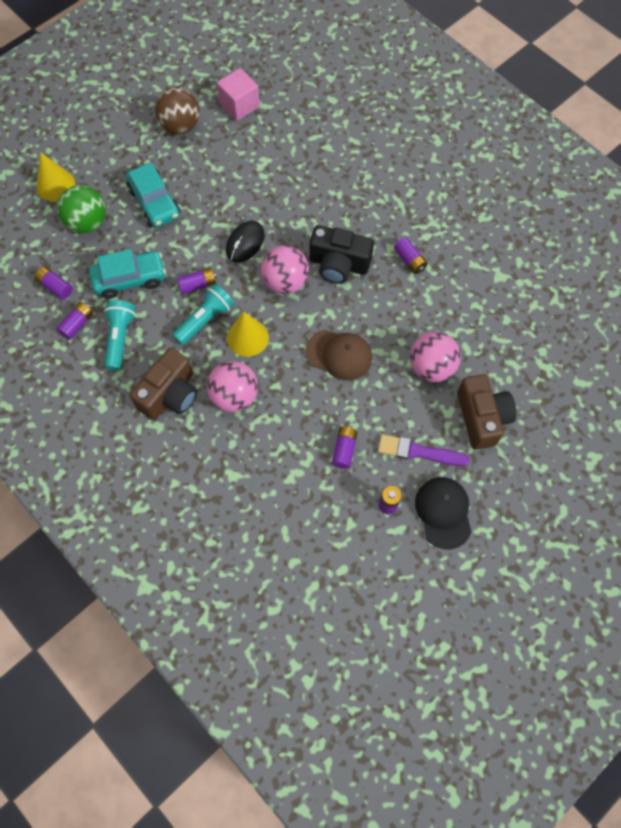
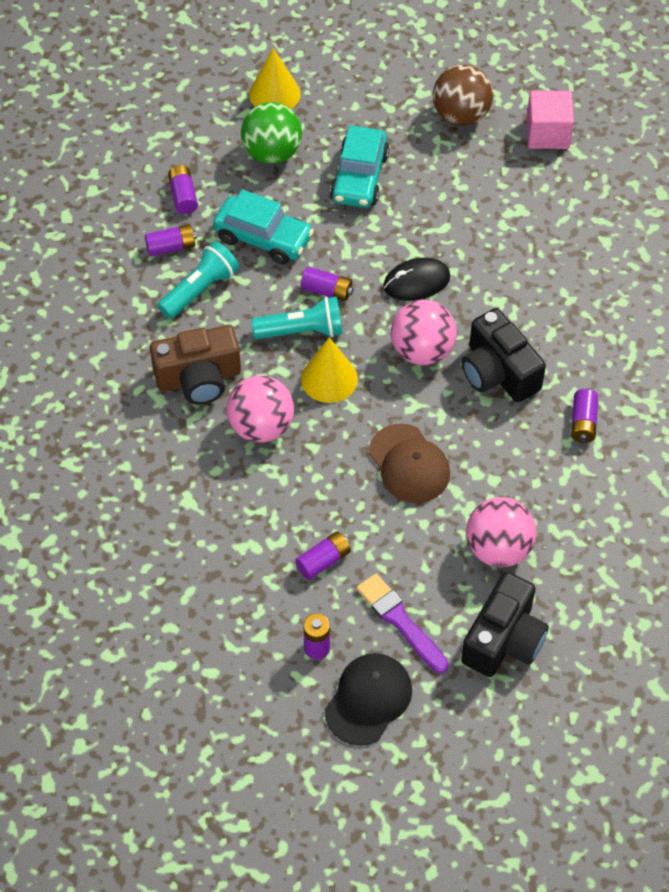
camera: 40 degrees right, 10 degrees down
(482, 418) = (504, 639): brown camera -> black camera

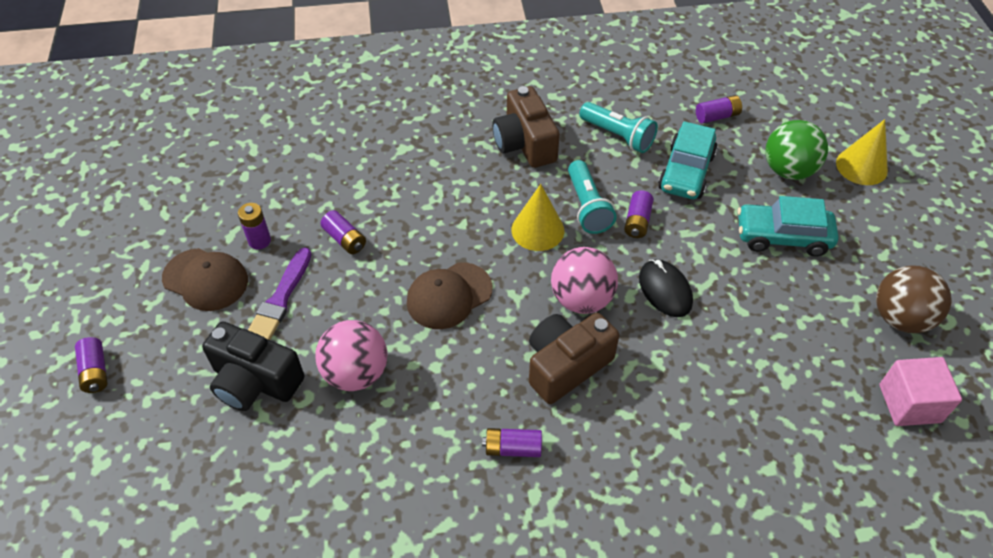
camera: 85 degrees right, 5 degrees down
(171, 247) = (659, 114): purple battery -> purple battery (95, 371)
(261, 426) = (480, 187): pink ball -> none
(368, 699) = (205, 279): black cap -> brown cap
(400, 621) = (281, 298): purple brush -> purple brush turned 150 degrees clockwise
(498, 372) = (566, 365): black camera -> brown camera

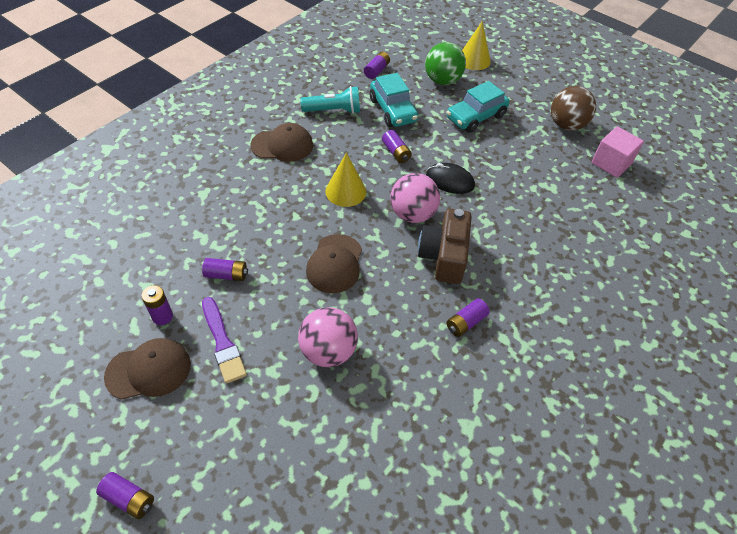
camera: 45 degrees left, 0 degrees up
(255, 381) = (265, 408): black camera -> none
(525, 143) = (282, 145): brown camera -> brown cap
(587, 207) = (360, 161): turquoise flashlight -> none

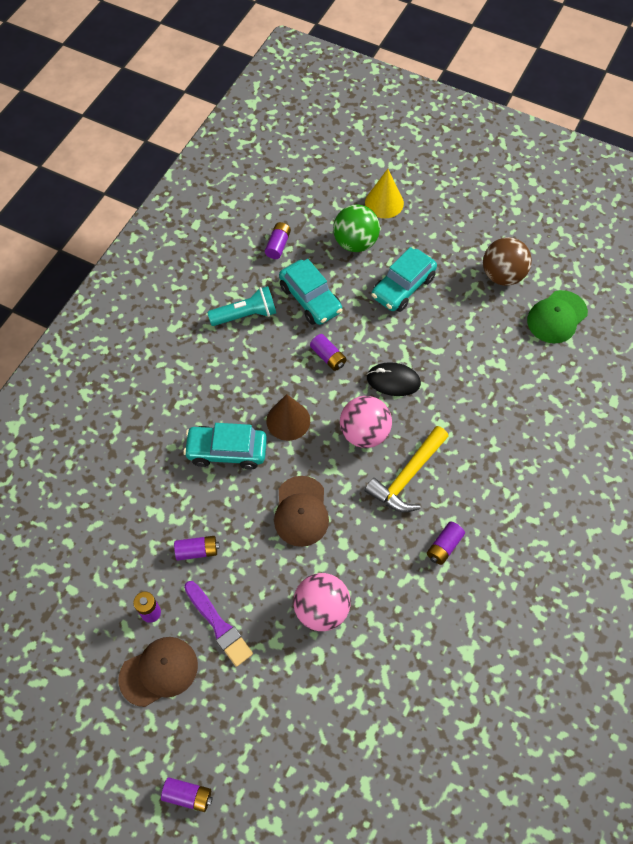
camera: 10 degrees left, 10 degrees up
(282, 145) = (203, 376): brown cap -> none
(283, 203) = (227, 451): none -> turquoise car
(345, 191) = (288, 420): yellow cone -> brown cone
(444, 256) = (407, 476): brown camera -> yellow hammer
(611, 163) = (556, 317): pink cube -> green cap

